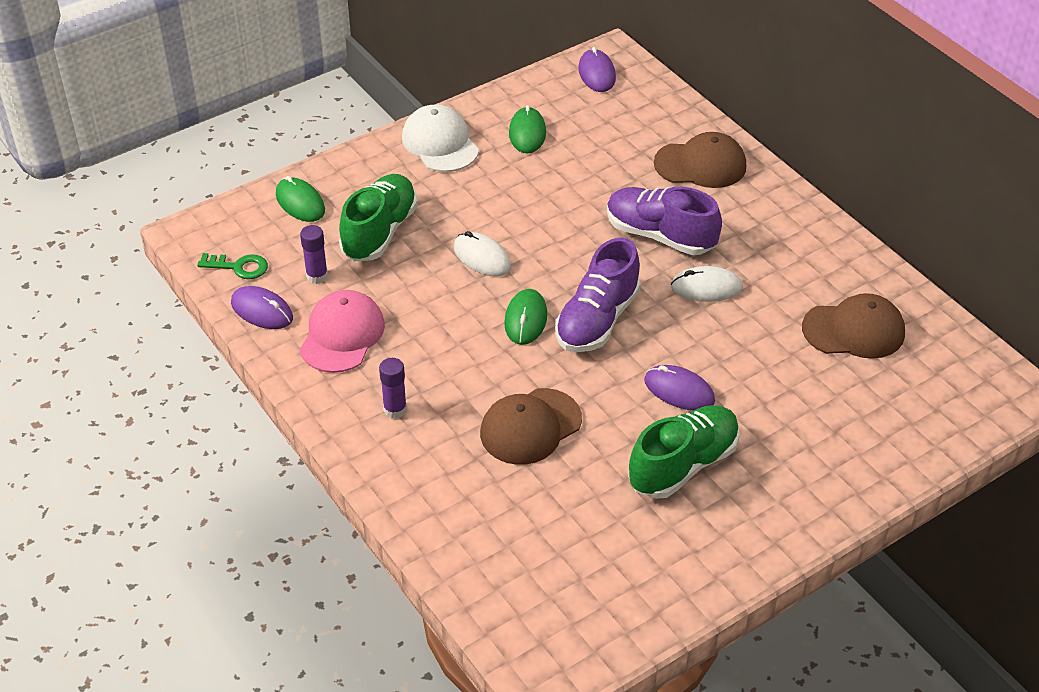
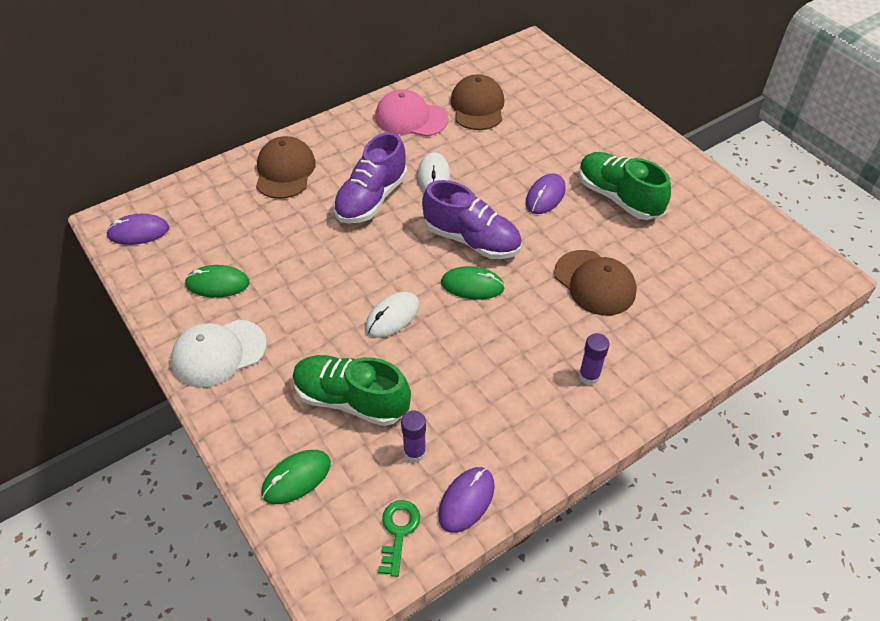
camera: 90 degrees left, 5 degrees up
(342, 335) = (498, 424): pink cap -> pink cap (411, 118)

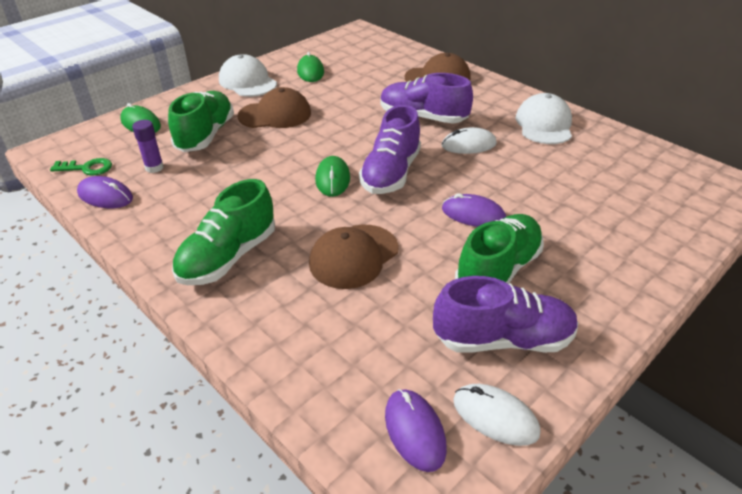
camera: 80 degrees right, 10 degrees down
(138, 232) = (351, 39): purple mouse -> purple mouse (414, 431)
(392, 316) = (289, 143): white mouse -> white mouse (495, 416)
(411, 118) = (544, 124): pink cap -> white cap
(477, 106) = (591, 160): brown cap -> brown cap (275, 114)
(589, 376) = (228, 257): purple glue stick -> green shoe
(691, 211) = (503, 339): none -> purple shoe

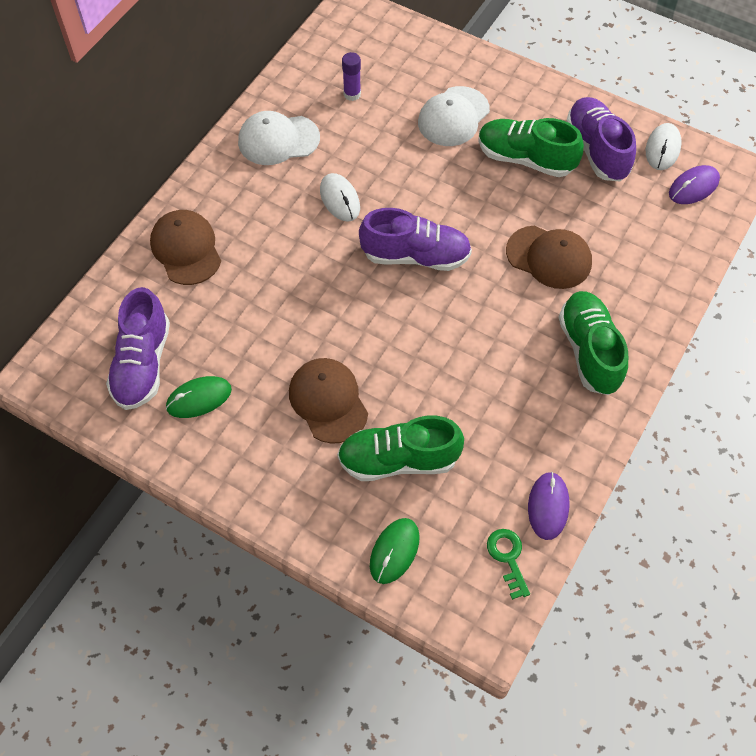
camera: 105 degrees left, 20 degrees up
(154, 168) = (482, 483): purple glue stick -> purple glue stick (352, 94)
(228, 257) = (589, 351): green shoe -> green shoe turned 120 degrees counterclockwise
(247, 82) = (248, 467): white cap -> white cap (453, 117)
(332, 179) = (442, 303): green mouse -> none
(423, 118) = (293, 248): purple shoe -> purple shoe (142, 364)
(473, 214) = (458, 182): purple mouse -> none

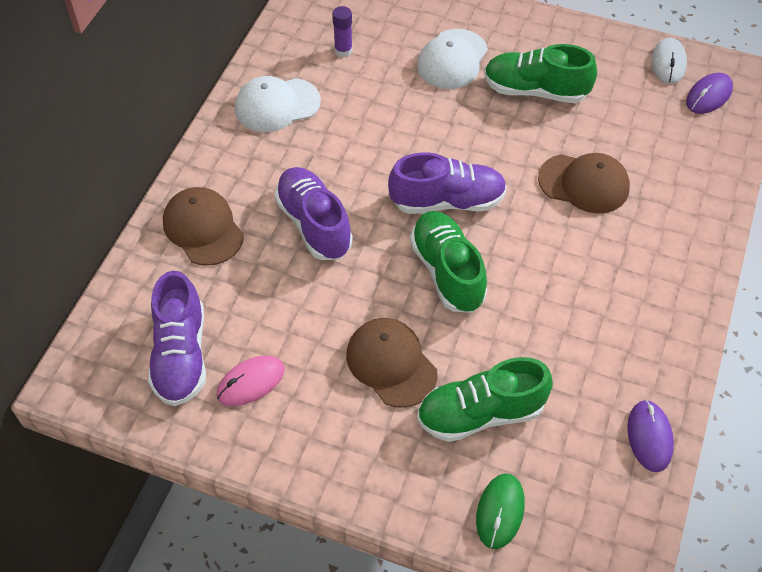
camera: 10 degrees left, 5 degrees down
(199, 398) = (251, 382): green mouse -> pink mouse
(340, 199) = (355, 155): white mouse -> none
(508, 558) = (622, 498): green key -> none
(589, 351) = (649, 271): green shoe -> green shoe (447, 271)
(596, 150) = (604, 73): purple shoe -> purple shoe (314, 224)

